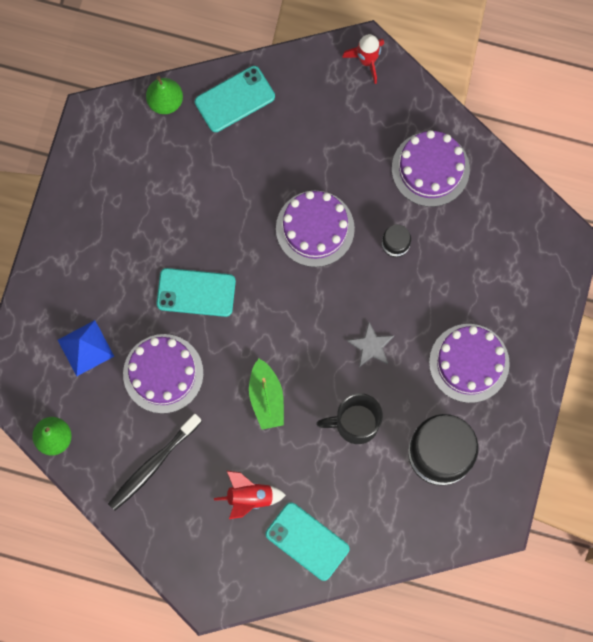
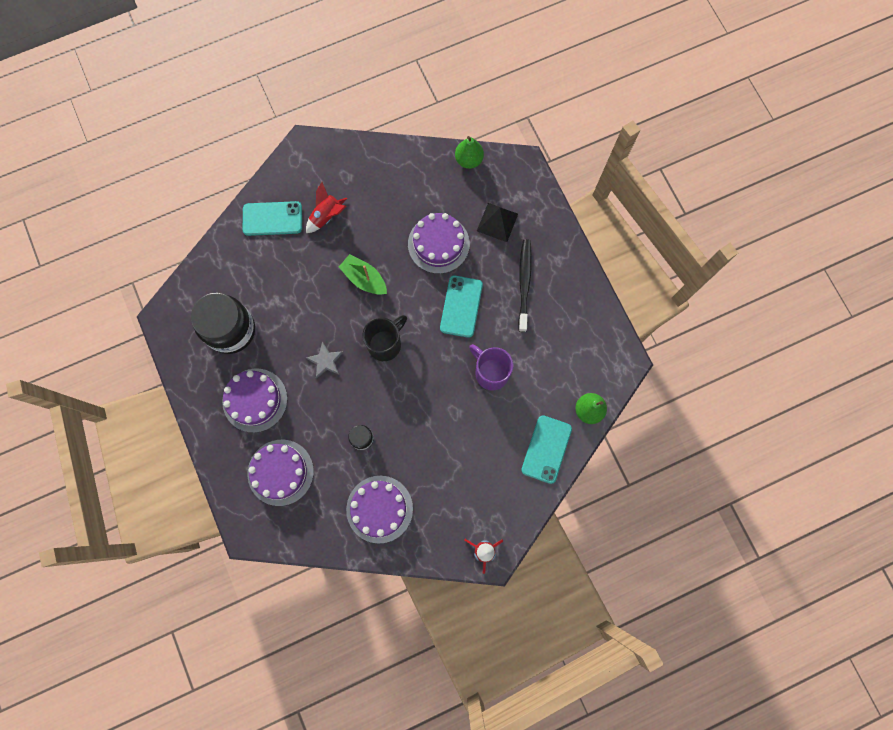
camera: 140 degrees right, 0 degrees up
(86, 348) = (497, 222): blue pyramid -> black pyramid
(153, 464) = (399, 190): black toothbrush -> black toothbrush (524, 284)
(196, 292) = (461, 306): turquoise phone -> turquoise phone turned 45 degrees counterclockwise
(223, 207) = (491, 372): none -> purple mug
(315, 228) = (422, 406): purple cake -> purple cake (280, 472)
(355, 423) = (298, 307): black mug -> black mug (385, 344)

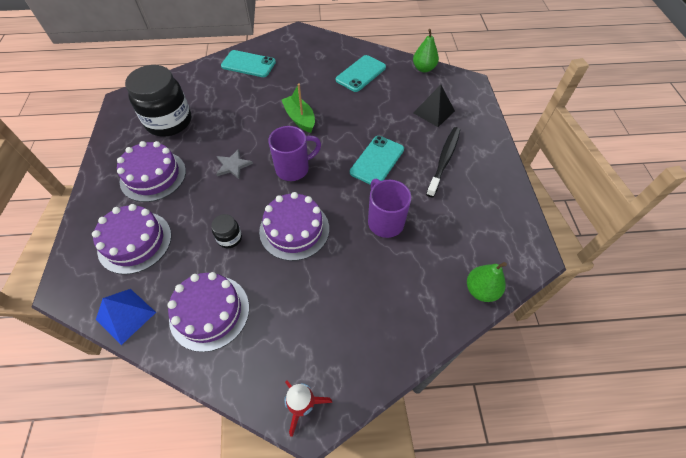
camera: 20 degrees right, 20 degrees down
(313, 537) = (126, 315): none -> blue pyramid
(326, 216) = (291, 73): red rocket -> none
(385, 344) = (293, 168): black mug -> purple mug
(438, 244) = (375, 113): purple cake -> purple cake (294, 229)
(546, 449) = (420, 314): turquoise phone -> turquoise phone (361, 74)

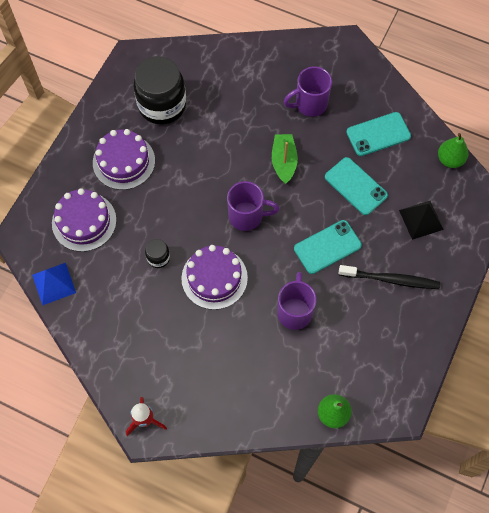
camera: 30 degrees right, 10 degrees up
(209, 312) = (114, 314): purple cake -> none
(233, 165) = (196, 185): grey star -> none
(248, 64) = (270, 66): turquoise phone -> turquoise phone (355, 186)
(295, 75) = (310, 104): none -> purple mug
(444, 160) = (390, 279): black toothbrush -> black toothbrush turned 45 degrees clockwise

